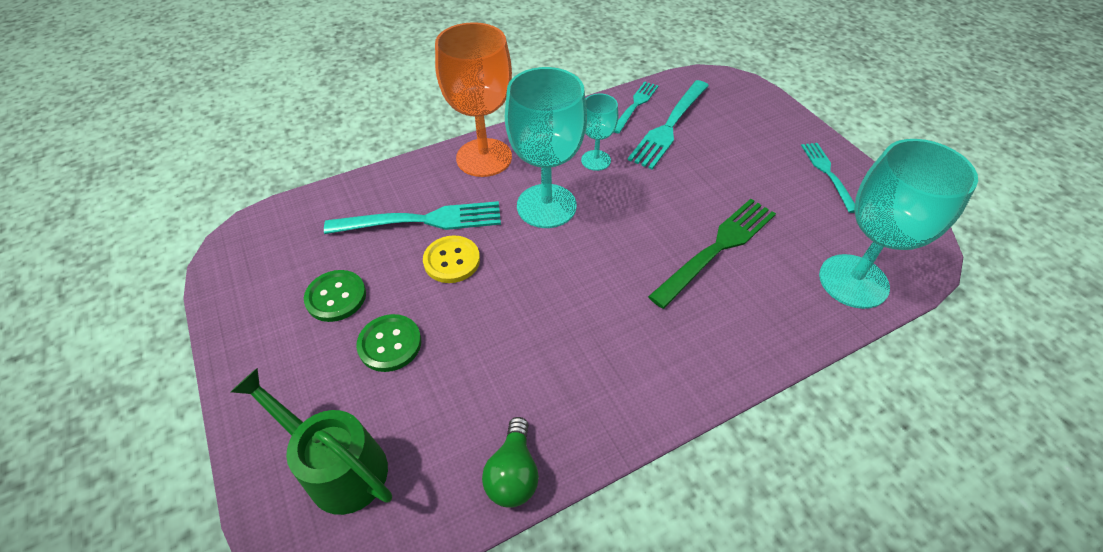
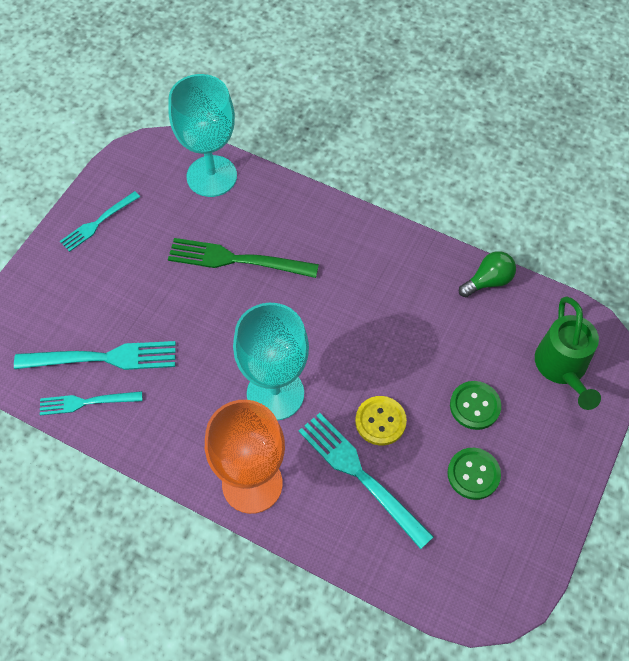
camera: 125 degrees left, 10 degrees up
(596, 160) = (192, 390): turquoise goblet -> none

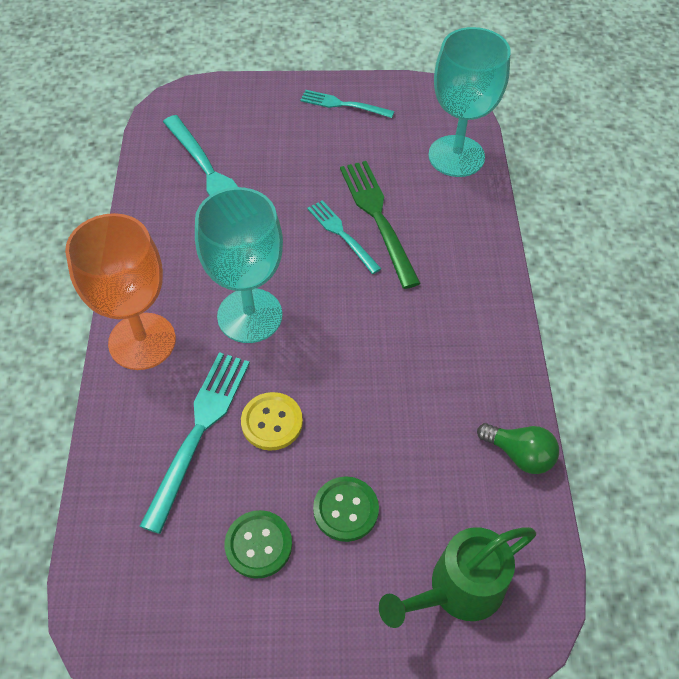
camera: 60 degrees right, 5 degrees down
(86, 402) = (159, 182): turquoise fork -> turquoise fork (341, 234)

